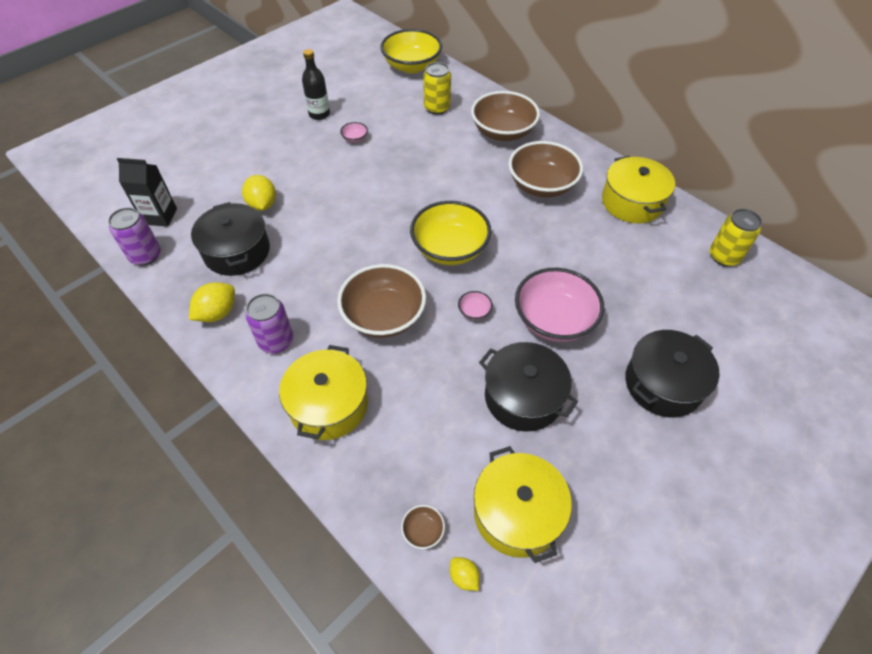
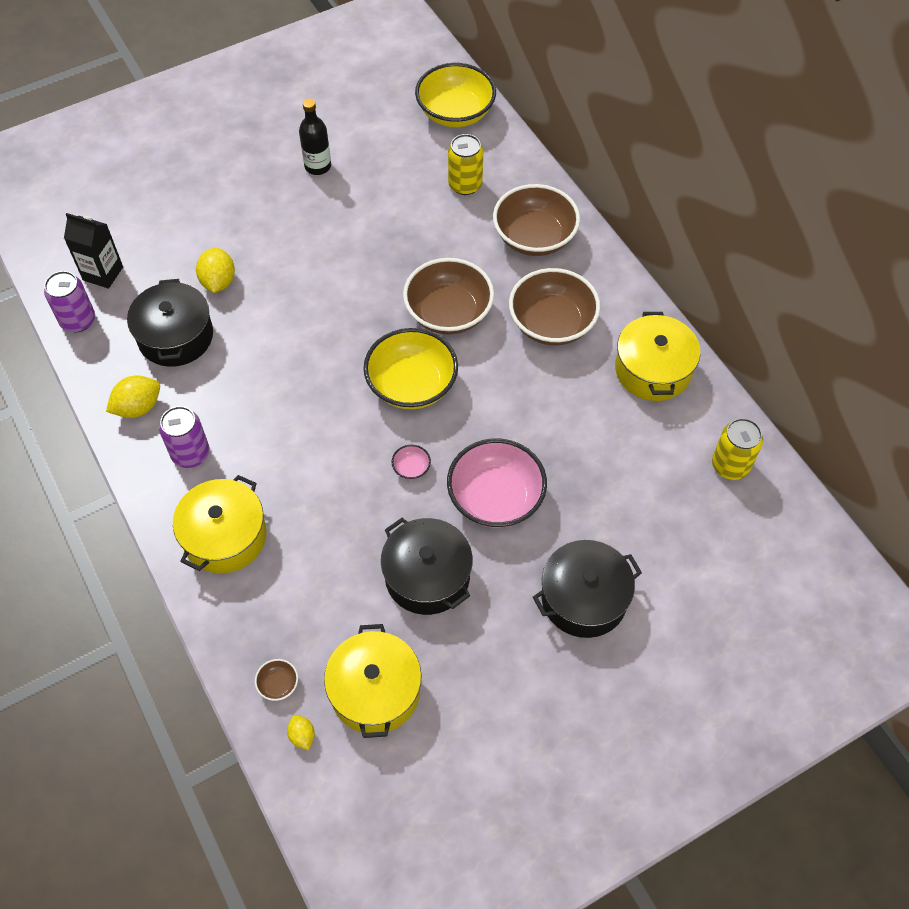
camera: 15 degrees right, 5 degrees up
(355, 139) = (350, 211): pink bowl -> none
(383, 316) = (311, 451): brown bowl -> brown bowl (448, 313)

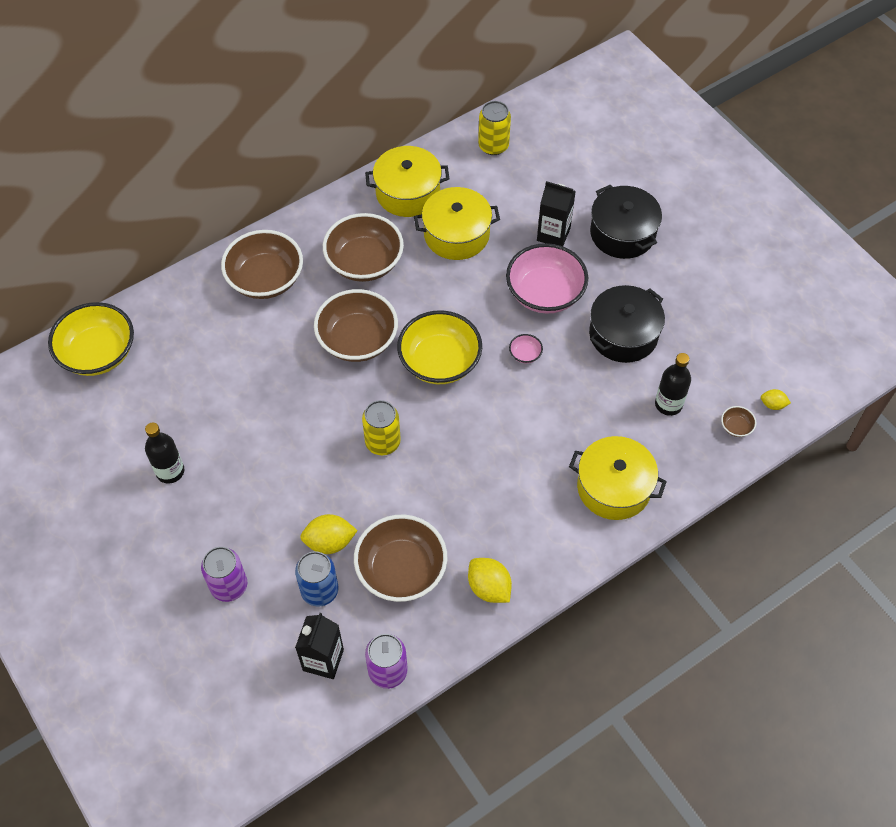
camera: 95 degrees left, 0 degrees up
(171, 273) = (319, 590): none -> blue can
(175, 336) = (401, 570): black pot -> brown bowl
(190, 454) = (534, 531): purple can -> purple can (229, 586)
(302, 736) = (772, 405): yellow lemon -> yellow lemon turned 45 degrees clockwise
(322, 611) = (668, 404): none -> black bottle
(375, 691) = (726, 360): yellow pot -> yellow pot (456, 234)
(465, 185) = (198, 338): yellow can -> yellow can (382, 442)
(585, 517) = (553, 234): none -> black carton

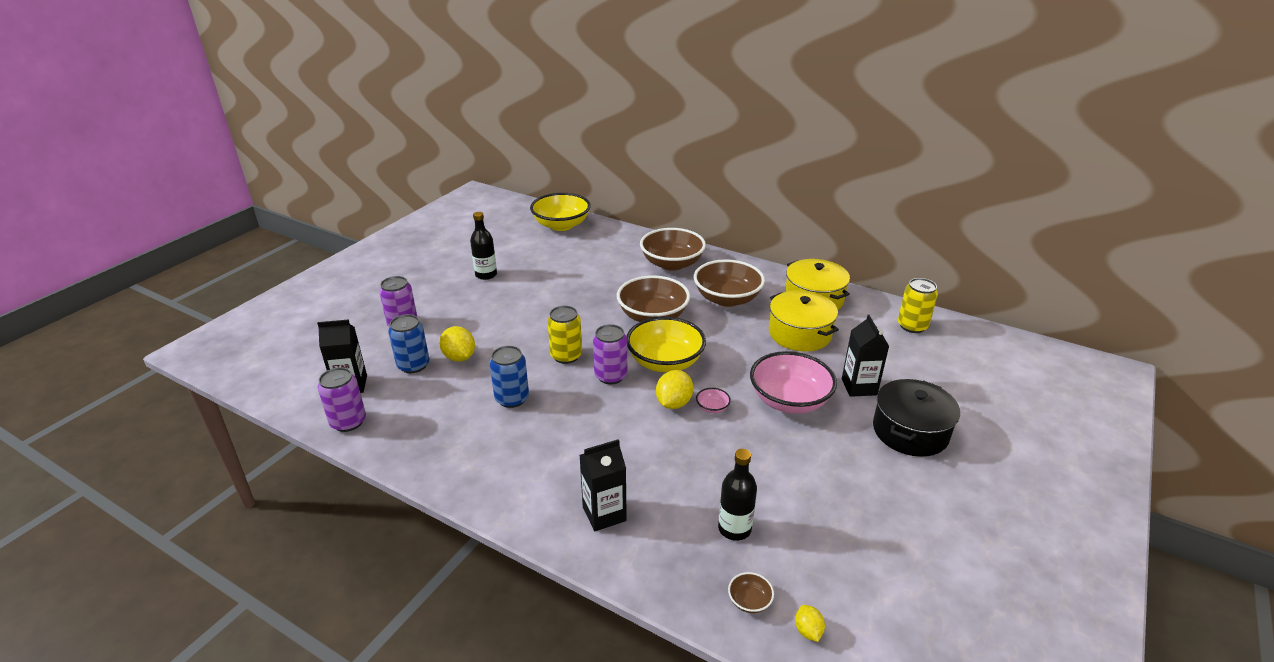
camera: 65 degrees right, 25 degrees down
(401, 570) = (448, 401): brown bowl -> none
(427, 512) = (512, 398): none -> blue can
(436, 415) = (610, 376): none -> purple can
(489, 587) = (450, 458): yellow lemon -> yellow lemon (673, 403)
(613, 487) = (604, 514): yellow pot -> black carton
(623, 334) = (791, 467): black pot -> none

